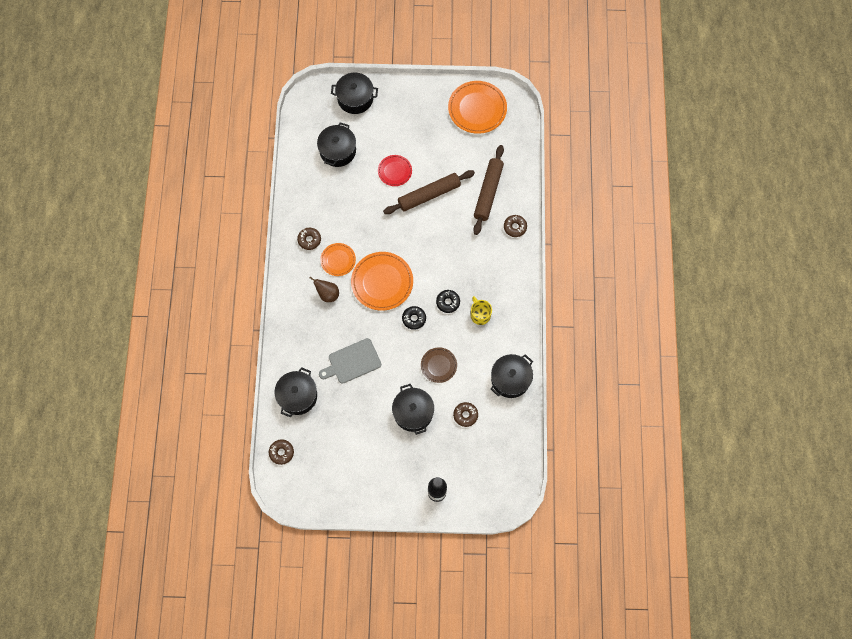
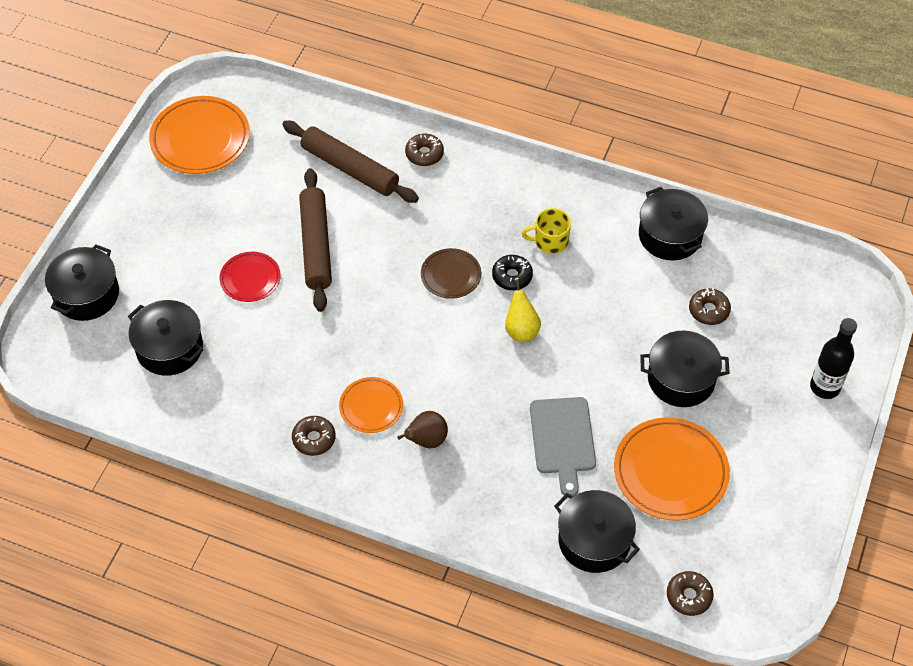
camera: 70 degrees left, 15 degrees down
(382, 282) = (439, 355): orange plate -> orange plate (670, 472)
(414, 319) = (521, 330): black donut -> yellow pear
(438, 365) = (613, 320): brown plate -> brown plate (451, 275)

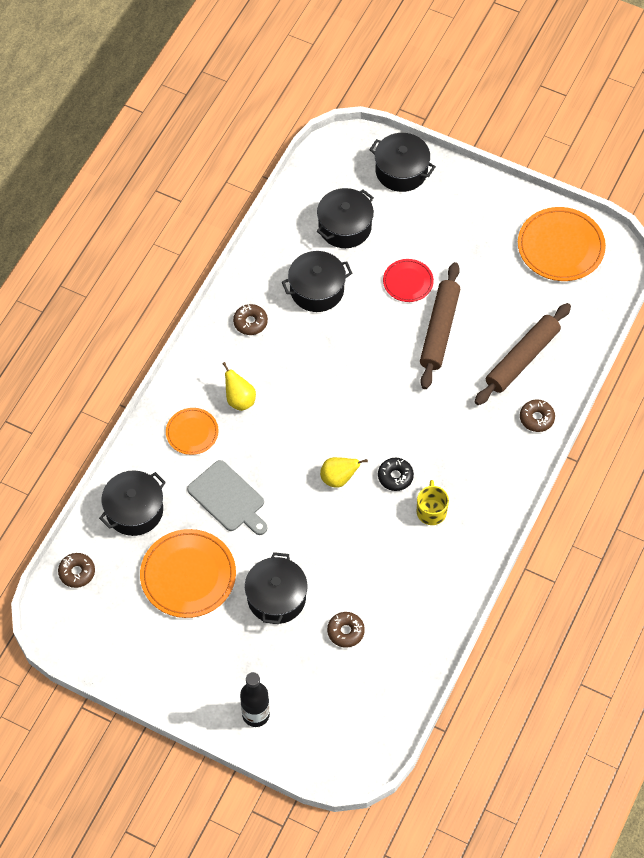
camera: 95 degrees right, 5 degrees up
(316, 245) = (439, 330): brown rolling pin -> brown rolling pin turned 75 degrees counterclockwise
(371, 407) = (275, 363): orange plate -> orange plate (192, 432)
(426, 440) = (239, 400): brown pear -> yellow pear
(451, 275) = (400, 429): brown plate -> none
(563, 439) = (228, 498): grey cutting board -> grey cutting board turned 135 degrees counterclockwise
(670, 235) = (431, 612): black pot -> black pot (317, 290)

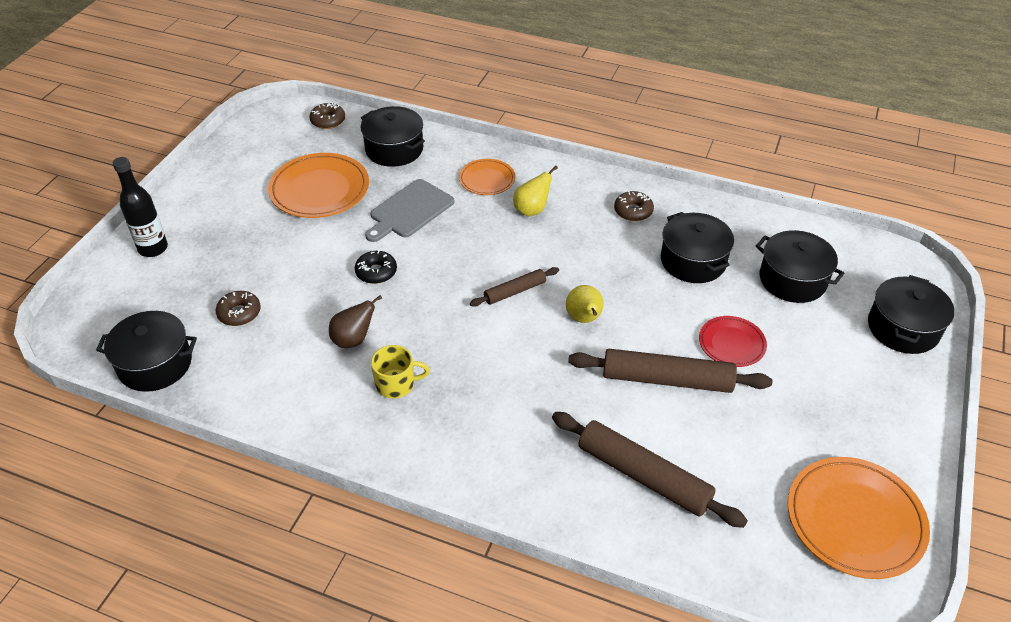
camera: 85 degrees right, 15 degrees down
(276, 597) = (288, 254): black pot -> black pot (155, 364)
(338, 478) = (438, 295): yellow pear -> yellow pear (584, 319)
(339, 422) = (515, 291): none -> brown rolling pin
(383, 542) = (353, 340): none -> brown pear
(395, 476) = (443, 346): black donut -> black donut (376, 272)
(536, 418) = (547, 497): brown donut -> none

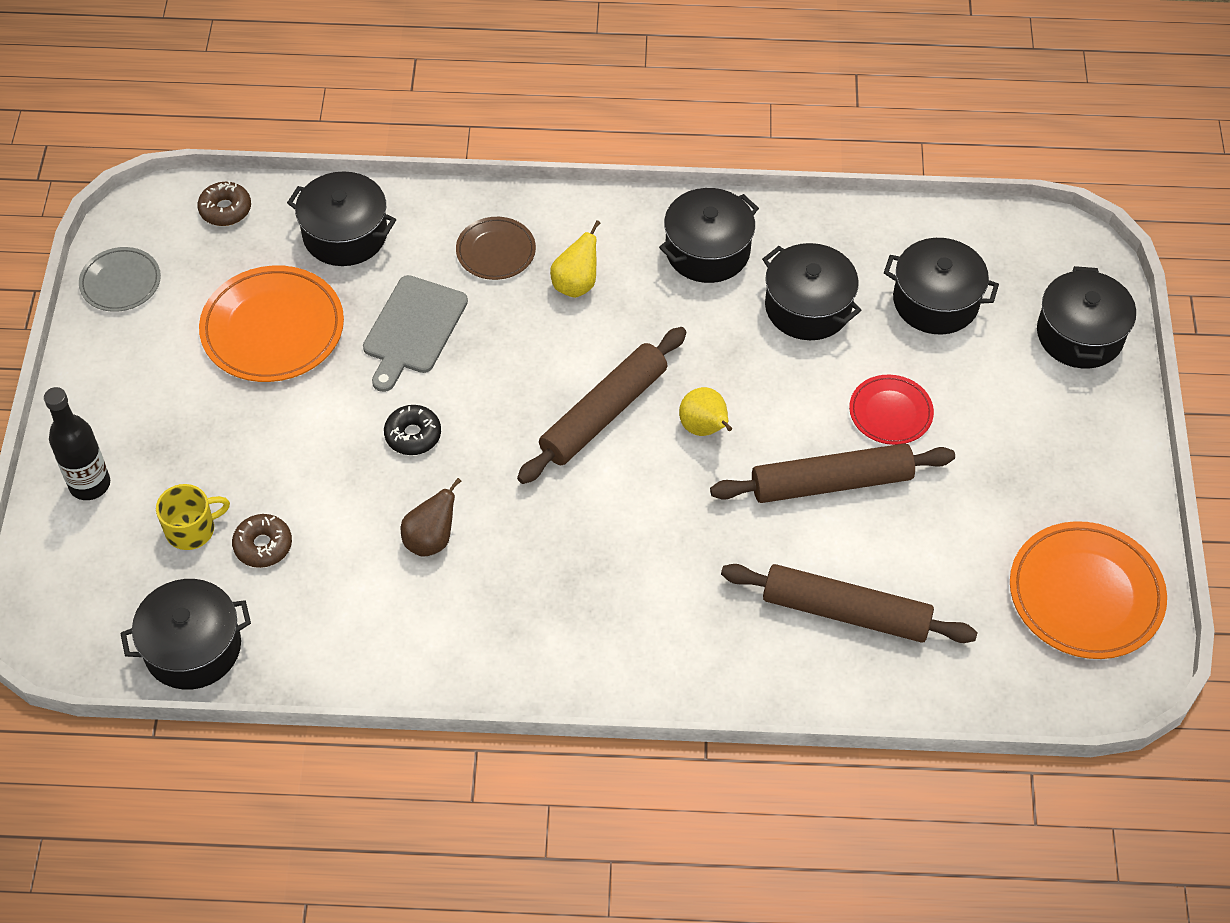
camera: 20 degrees left, 10 degrees up
(242, 144) = (120, 282): none -> grey plate
(396, 384) = (512, 583): yellow mug -> yellow mug (192, 529)
(487, 179) = (496, 251): orange plate -> brown plate
(515, 291) = (603, 414): brown rolling pin -> brown rolling pin, size x1.82
(633, 211) = (707, 251): brown donut -> black pot

